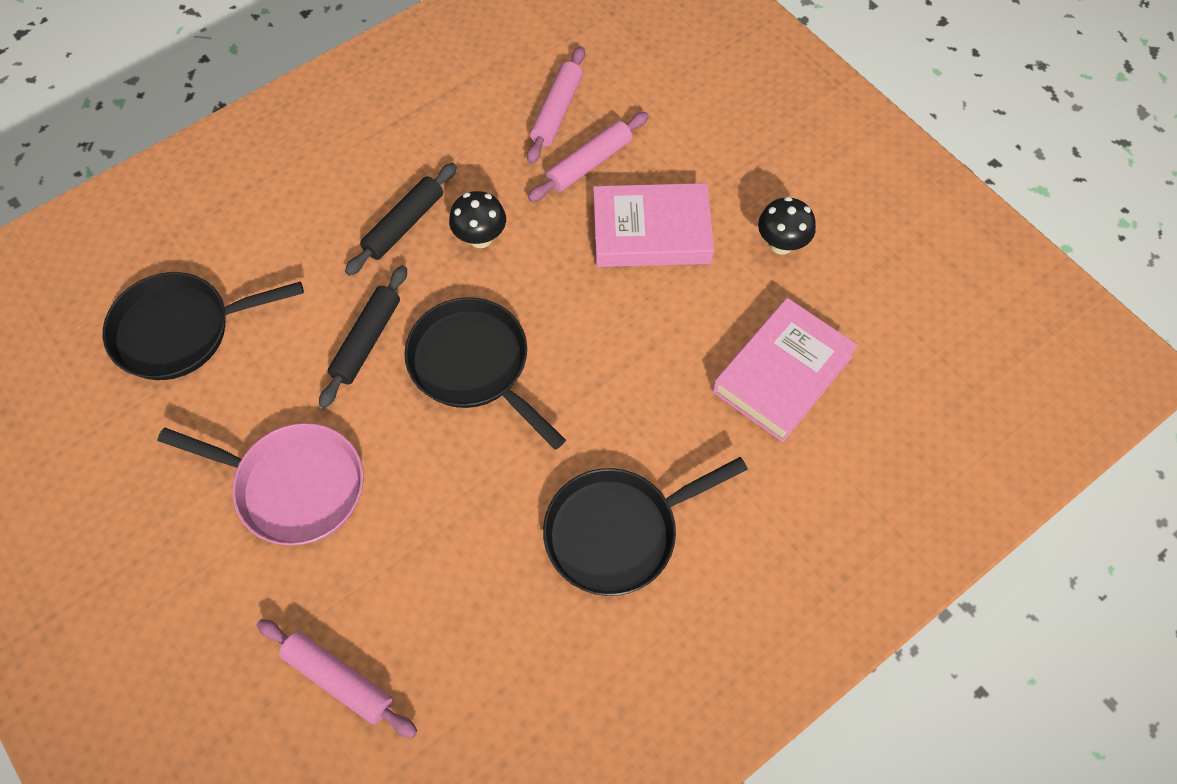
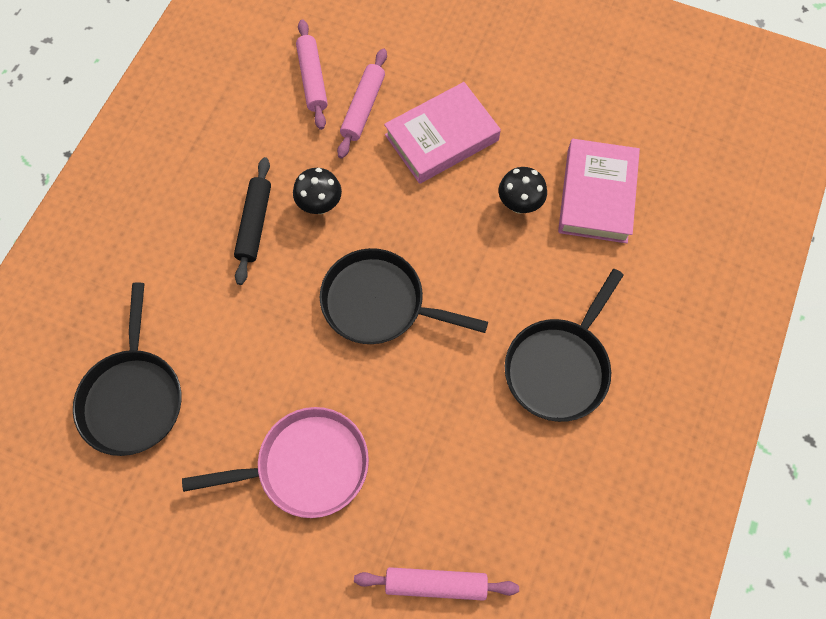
camera: 30 degrees left, 5 degrees up
(180, 330) = (133, 397): black pan -> black pan turned 45 degrees counterclockwise
(367, 340) = (286, 327): black rolling pin -> none
(781, 244) = (537, 102): black mushroom -> black mushroom (519, 204)

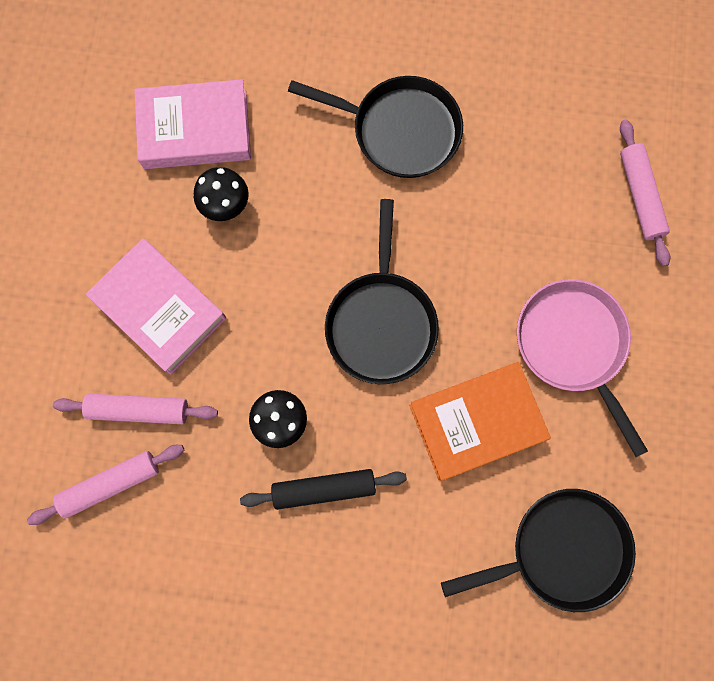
camera: 105 degrees left, 10 degrees up
(266, 358) = (477, 422): none -> orange book

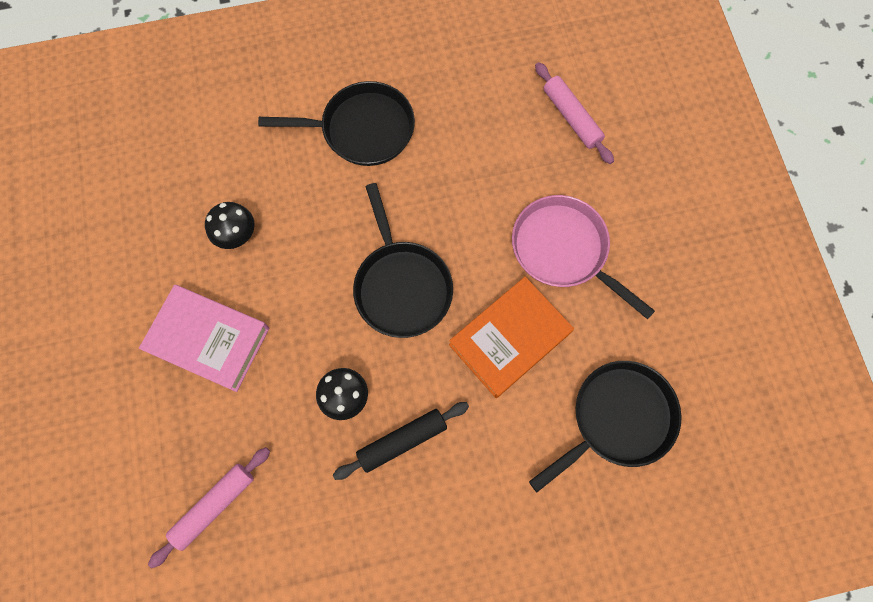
camera: 20 degrees left, 5 degrees down
(139, 410) = (219, 432): pink rolling pin -> none
(195, 130) = (191, 183): pink book -> none

